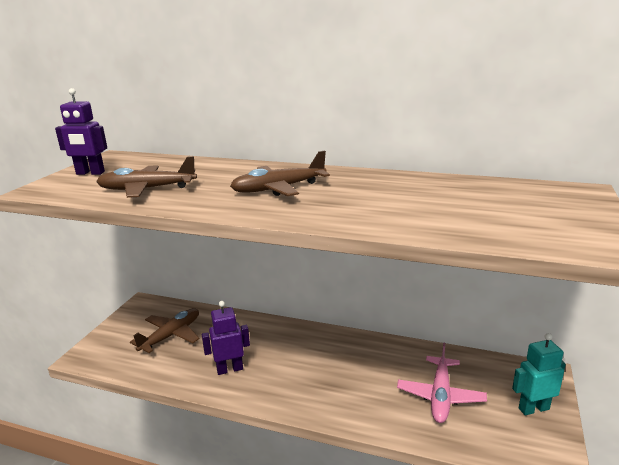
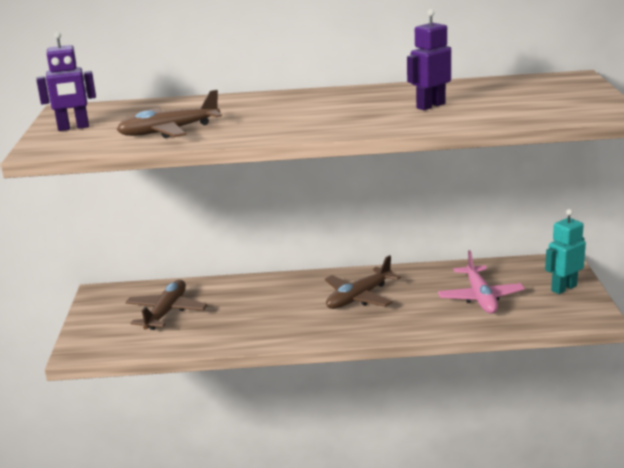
camera: 20 degrees left, 0 degrees up
(230, 369) = (260, 324): purple robot -> purple robot (430, 106)
(278, 189) = (307, 112): brown plane -> brown plane (359, 297)

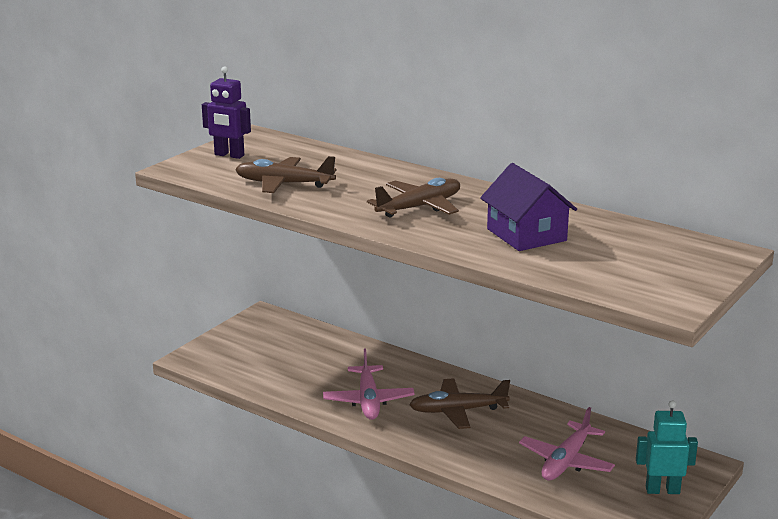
camera: 35 degrees right, 0 degrees up
(166, 312) = (290, 354): brown plane -> brown plane (420, 207)
(282, 318) = (368, 401): none -> pink plane
(430, 106) = (526, 235): purple robot -> purple house

